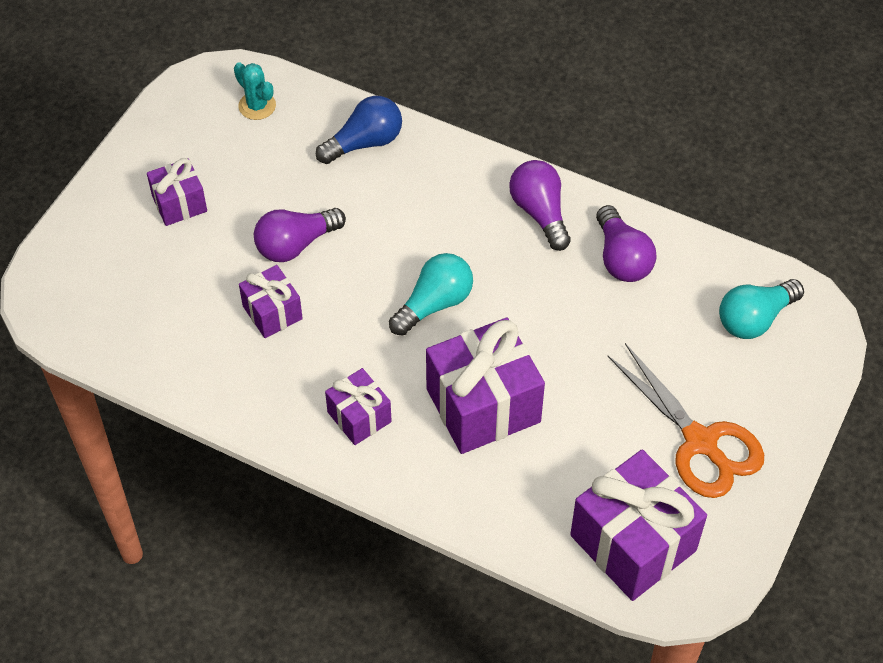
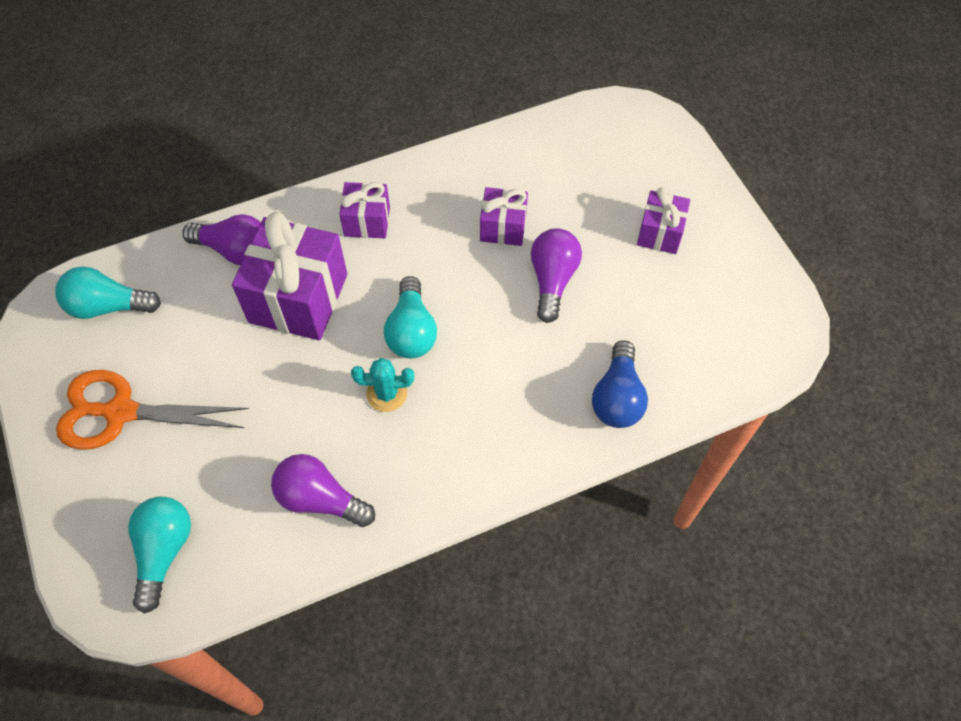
camera: 130 degrees right, 5 degrees up
(257, 106) = (726, 346): turquoise cactus -> turquoise cactus (386, 394)
(540, 213) = (423, 474): purple light bulb -> purple light bulb (234, 250)
(633, 543) = (108, 306): purple gift -> turquoise light bulb

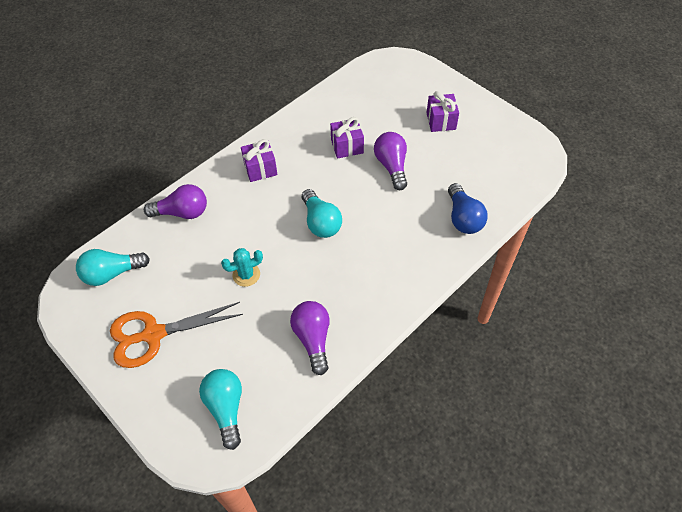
camera: 20 degrees left, 5 degrees down
(298, 298) = (239, 227): purple gift -> none
(320, 499) = (313, 339): purple light bulb -> purple light bulb turned 75 degrees clockwise
(386, 394) = (323, 263): turquoise cactus -> turquoise cactus (246, 275)

